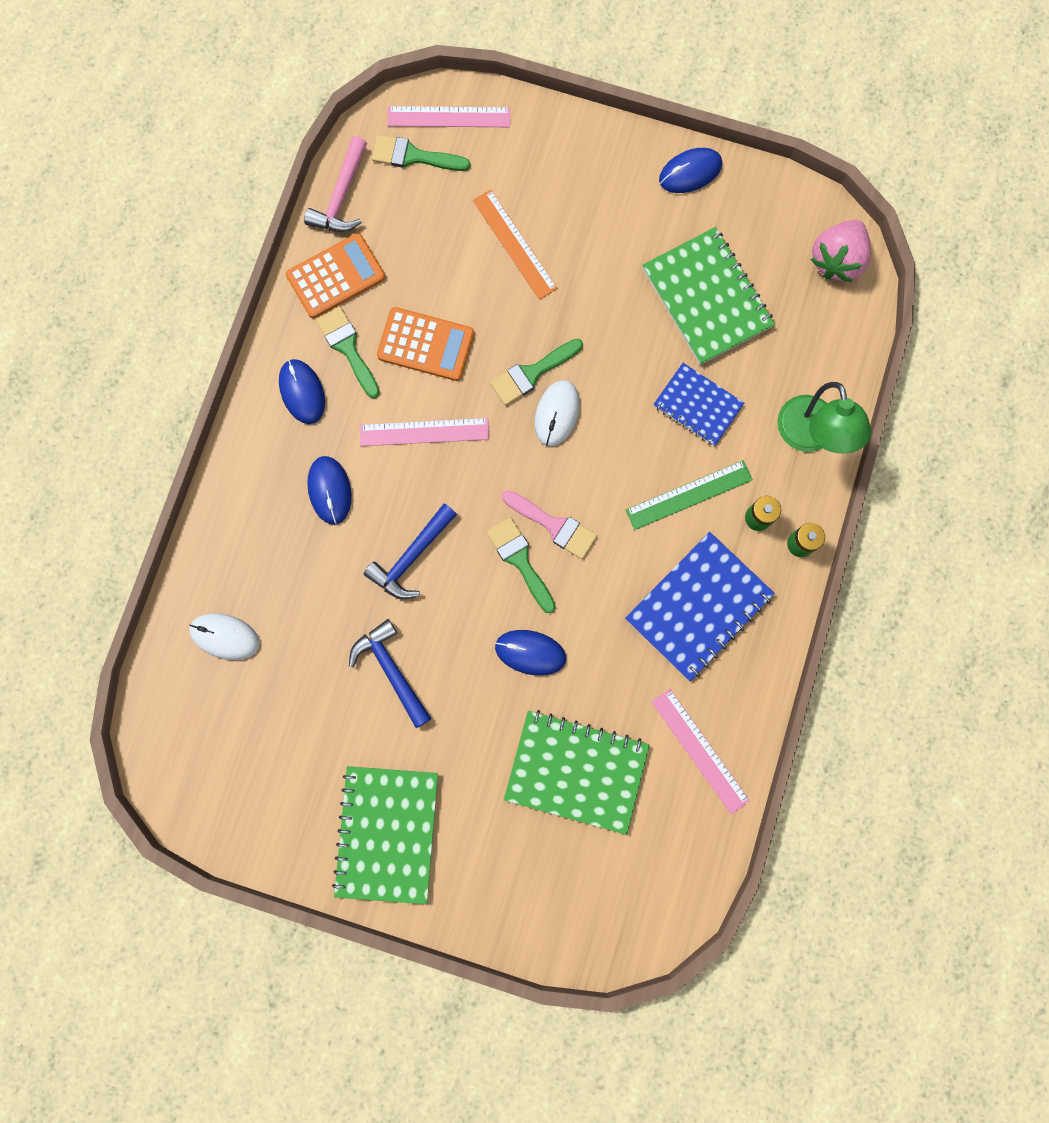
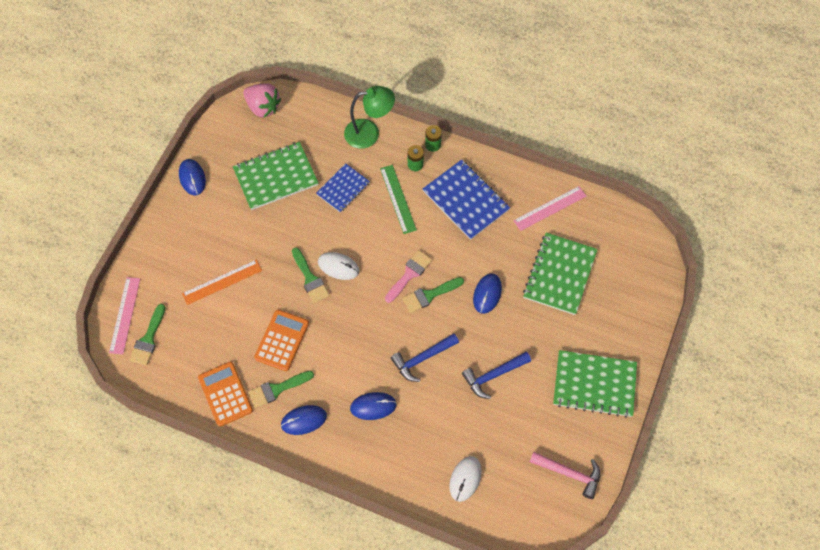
camera: 85 degrees left, 15 degrees down
(341, 197) = (168, 387): pink hammer -> pink hammer (569, 473)
(411, 557) = (422, 359): blue hammer -> blue hammer turned 105 degrees clockwise
(424, 431) = (340, 345): pink ruler -> none

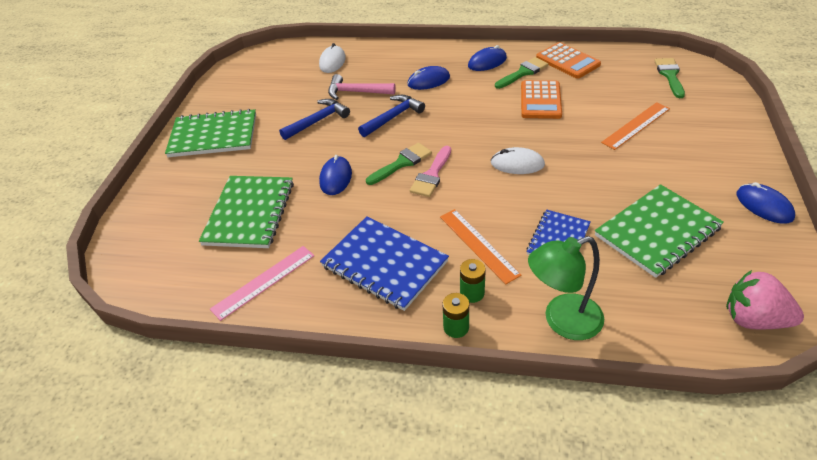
camera: 170 degrees right, 20 degrees down
(124, 315) = (710, 84): pink ruler -> none
(310, 278) = (542, 148): green brush -> none
(397, 199) = (478, 245): green ruler -> orange ruler
(569, 473) = (240, 81): pink hammer -> pink hammer (356, 92)

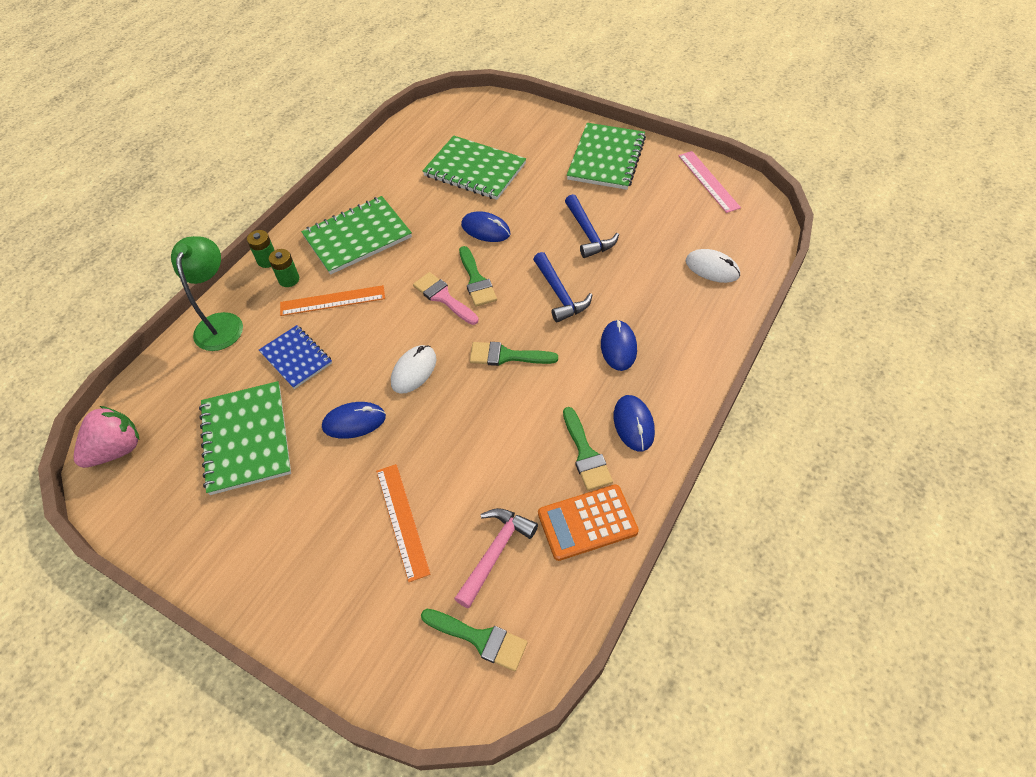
camera: 110 degrees right, 10 degrees up
(264, 282) = (391, 169): pink ruler -> pink ruler (708, 181)
(356, 92) = (629, 275): pink hammer -> pink hammer (495, 552)
(384, 264) = (357, 237): blue notebook -> green notebook
(470, 124) = (506, 356): none -> green brush
(540, 100) = (512, 444): orange calculator -> none
(764, 206) = (201, 560): blue mouse -> blue mouse (354, 422)

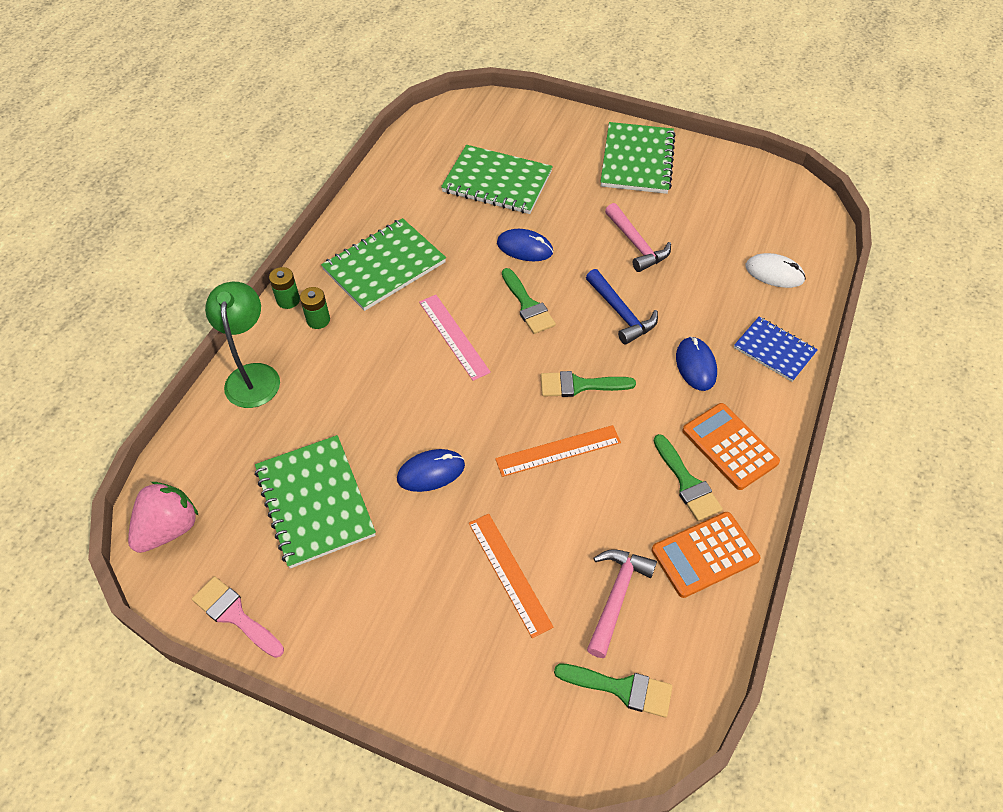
camera: 10 degrees left, 0 degrees up
(296, 358) = (349, 407): blue notebook -> blue notebook (774, 350)
(332, 301) = (374, 340): orange ruler -> orange ruler (558, 451)
(414, 371) = (483, 410): white mouse -> none
(443, 297) = (496, 327): pink brush -> pink brush (235, 615)
(588, 233) = (636, 245): blue hammer -> pink hammer
(633, 424) = (729, 446): blue mouse -> orange calculator
(708, 181) = (750, 179): pink ruler -> pink ruler (453, 336)

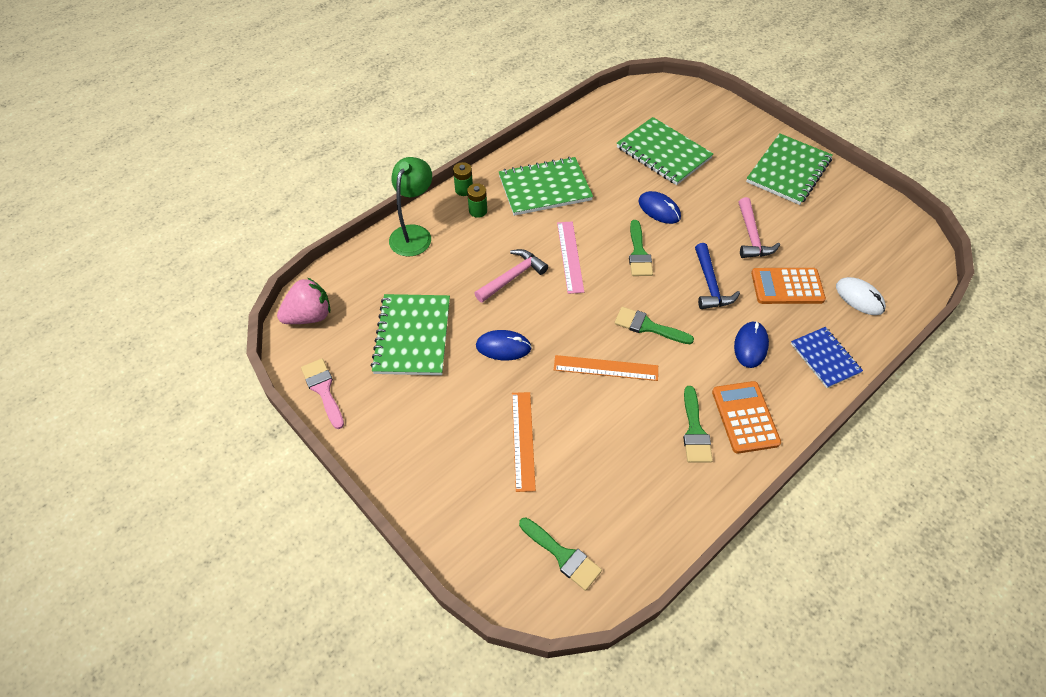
camera: 25 degrees right, 0 degrees up
(616, 596) = (594, 489): pink hammer -> pink hammer (513, 277)
(705, 555) = (680, 489): orange calculator -> orange calculator (787, 286)

